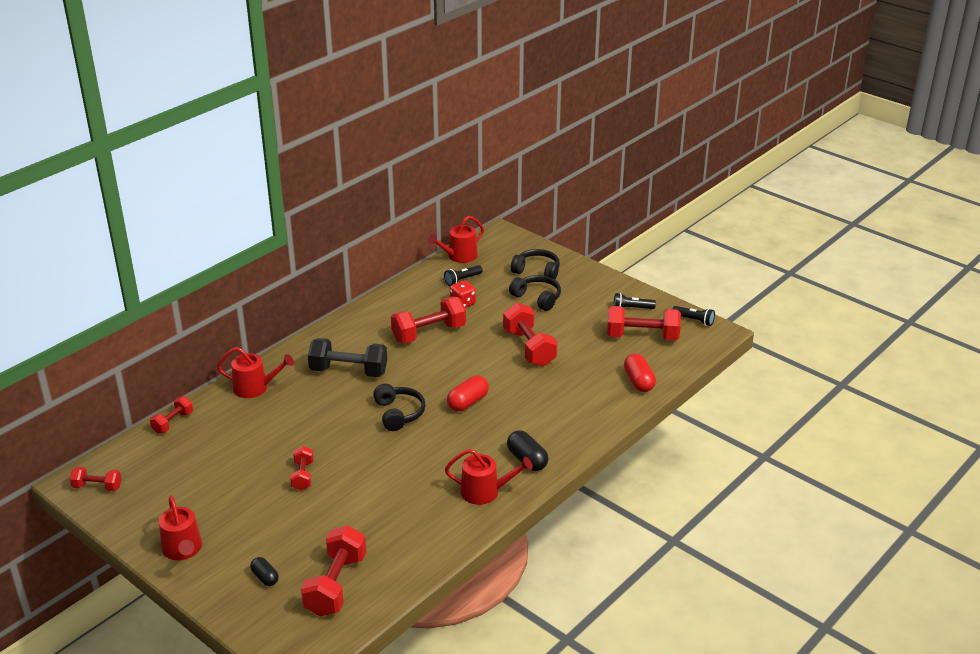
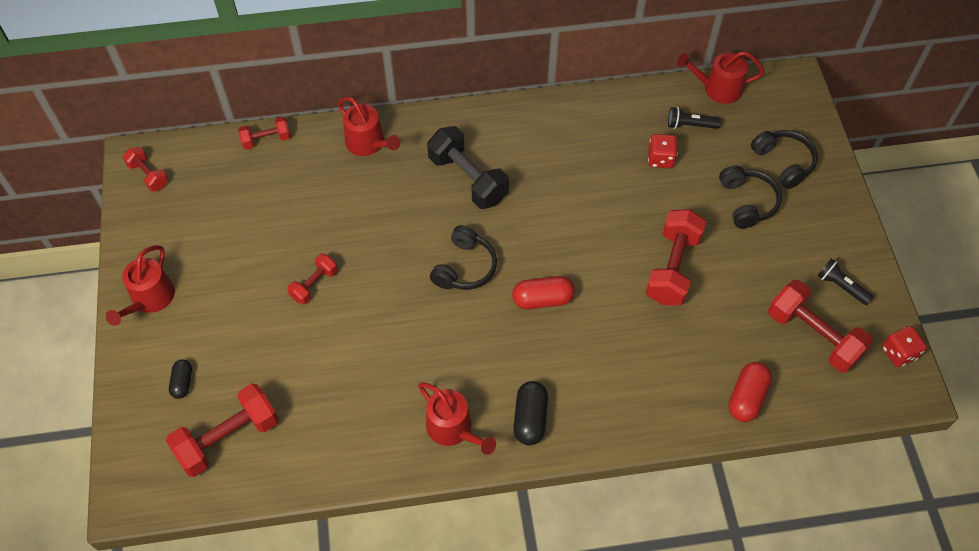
camera: 40 degrees right, 25 degrees up
(429, 333) = (589, 179): red dumbbell -> none
(694, 320) = (899, 353): black flashlight -> red dice

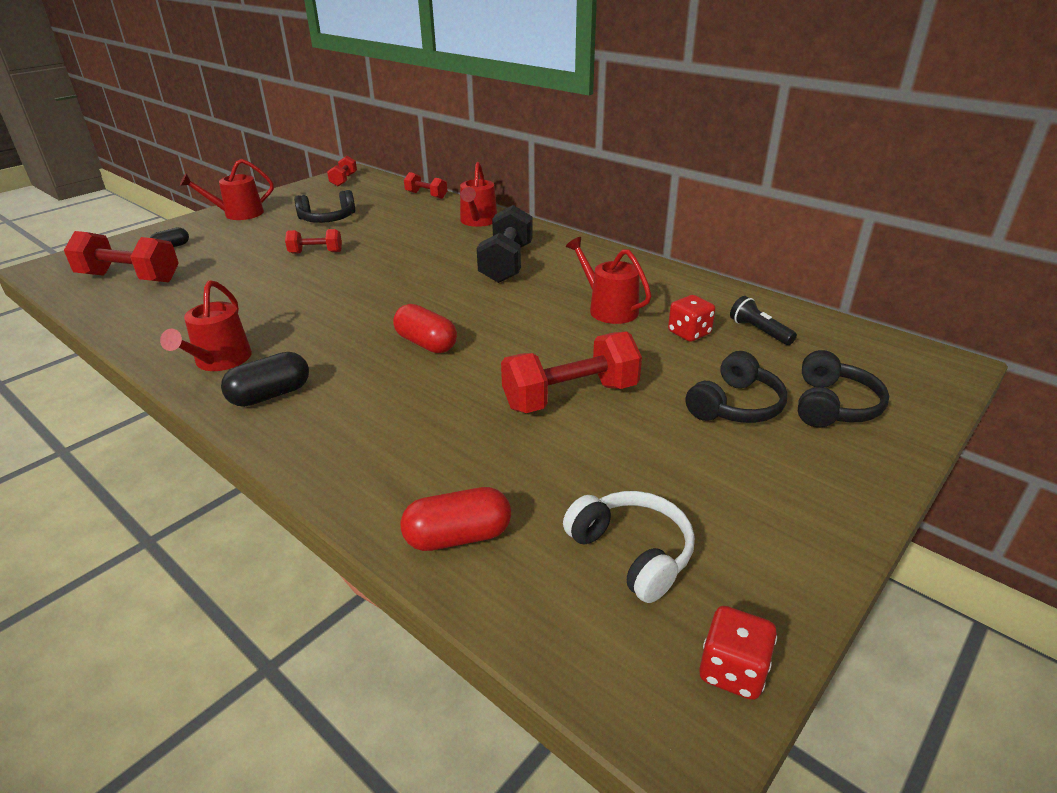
camera: 50 degrees right, 25 degrees down
(464, 267) = (412, 297): black headphones -> black headphones (327, 219)
(718, 88) = (832, 327): red watering can -> red watering can (609, 309)
(813, 336) = (632, 553): red dumbbell -> white headphones
(840, 286) = (747, 540): black flashlight -> none

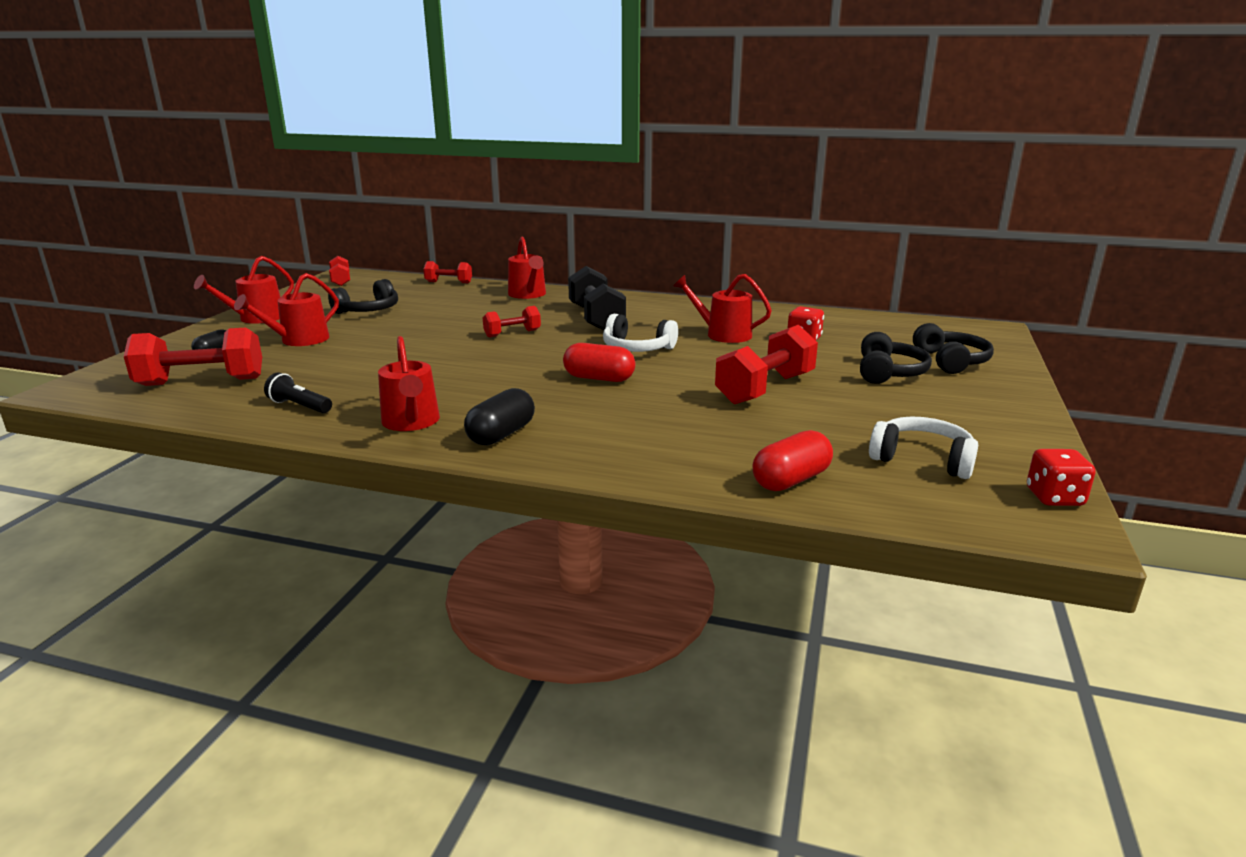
camera: 25 degrees left, 10 degrees down
(242, 245) = (299, 340): none -> red watering can
(316, 252) = (394, 335): red dumbbell -> red dumbbell (512, 333)
(503, 311) = (637, 348): none -> white headphones
(759, 331) = (851, 330): black flashlight -> black flashlight (299, 406)

